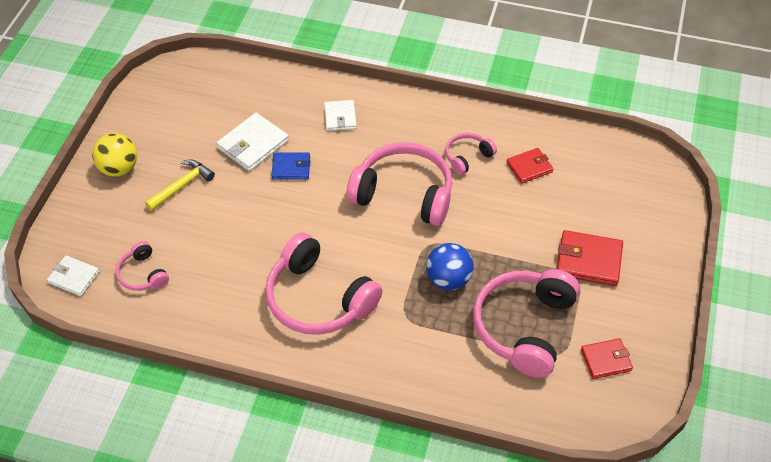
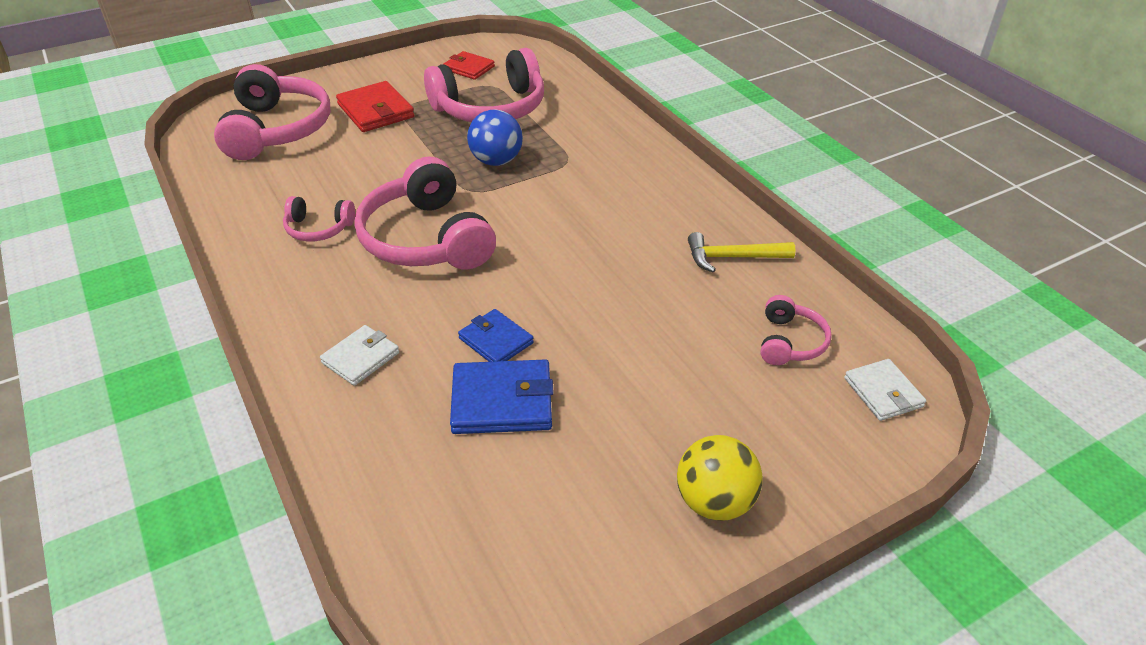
camera: 135 degrees left, 10 degrees down
(182, 185) = (648, 412): yellow hammer -> yellow hammer (732, 257)
(253, 144) = (502, 401): white wallet -> blue wallet
(318, 299) = (626, 213): pink headphones -> pink headphones (277, 130)
(529, 167) = (289, 186): red wallet -> none

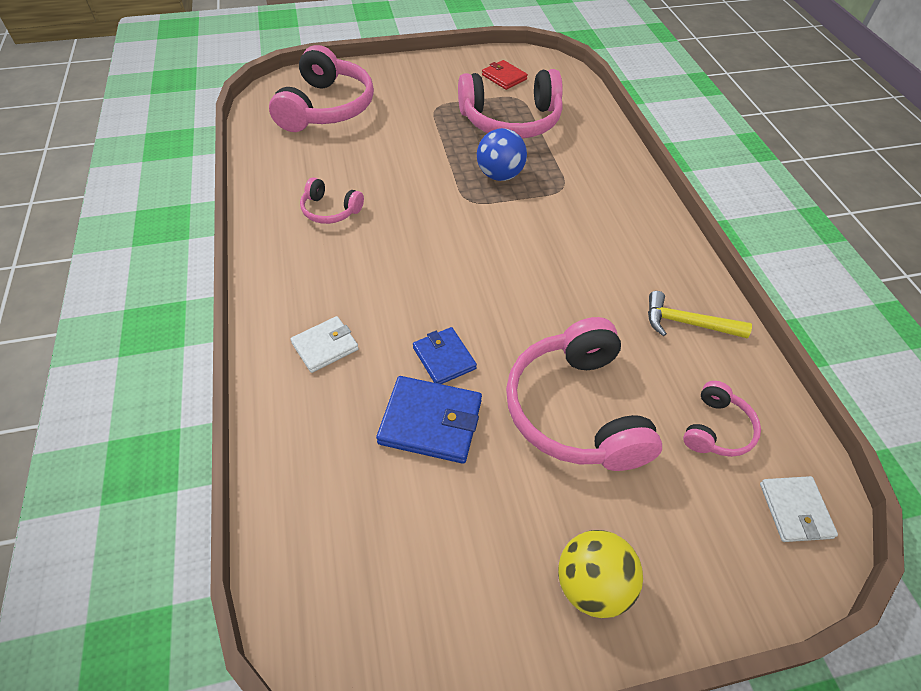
camera: 15 degrees right, 10 degrees up
(375, 111) = (412, 105): red wallet -> none
(426, 239) = (415, 241): pink headphones -> pink headphones (575, 410)

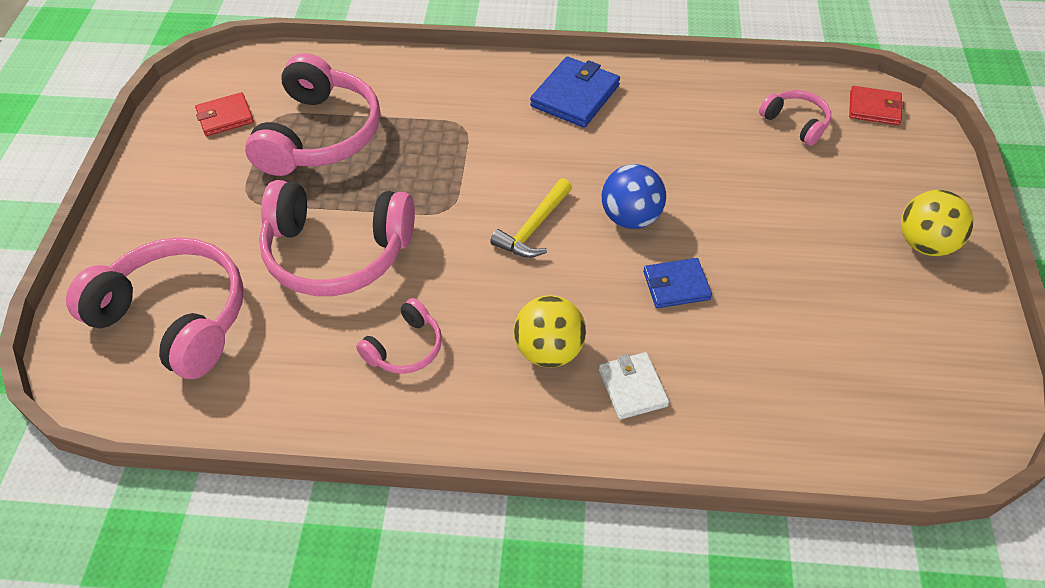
camera: 70 degrees left, 0 degrees up
(348, 287) = (549, 351): none -> yellow ball
(430, 422) = (752, 314): blue wallet -> blue wallet (575, 96)
(500, 175) = (416, 171): blue ball -> blue ball (630, 218)
(575, 410) = (759, 204): pink headphones -> pink headphones (337, 253)
(687, 323) = (680, 100): yellow hammer -> yellow hammer (534, 228)
(795, 510) = (874, 108): white wallet -> red wallet

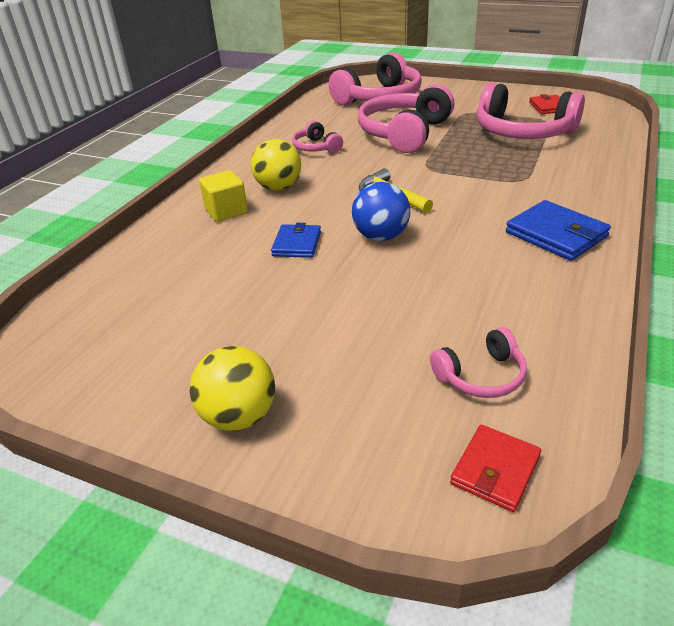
camera: 110 degrees right, 15 degrees down
(632, 387) = (226, 211): white wallet -> yellow cube

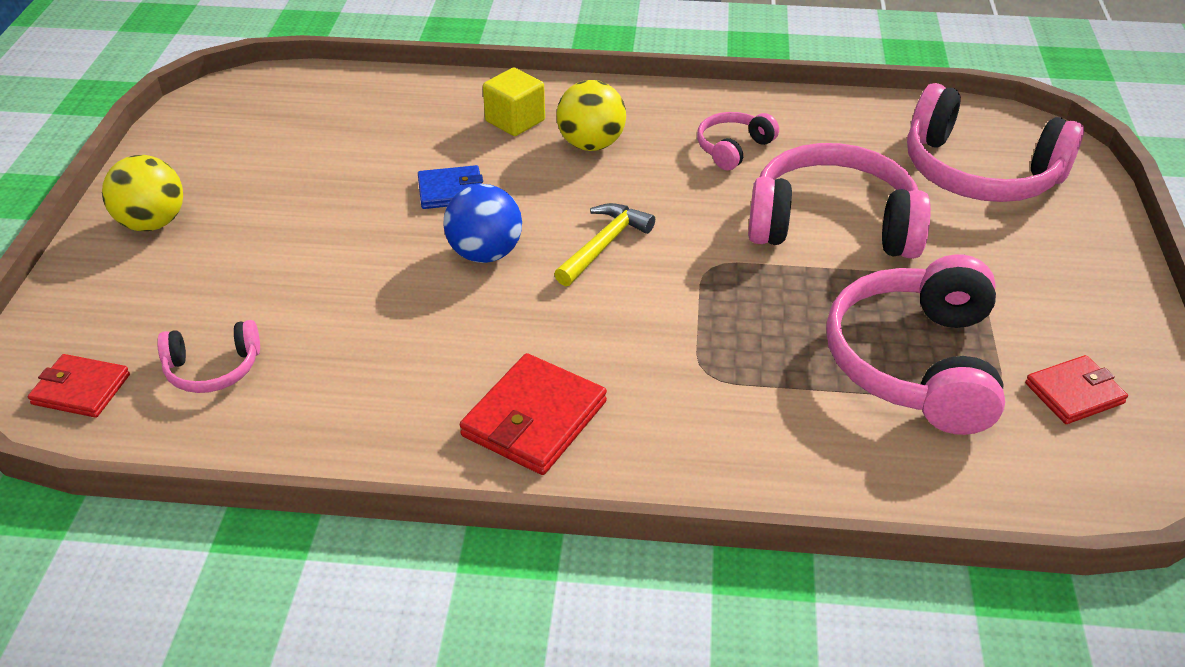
camera: 70 degrees right, 5 degrees up
(481, 376) = (213, 369): pink headphones -> pink headphones turned 60 degrees counterclockwise
(556, 234) = (534, 419): blue wallet -> red wallet

